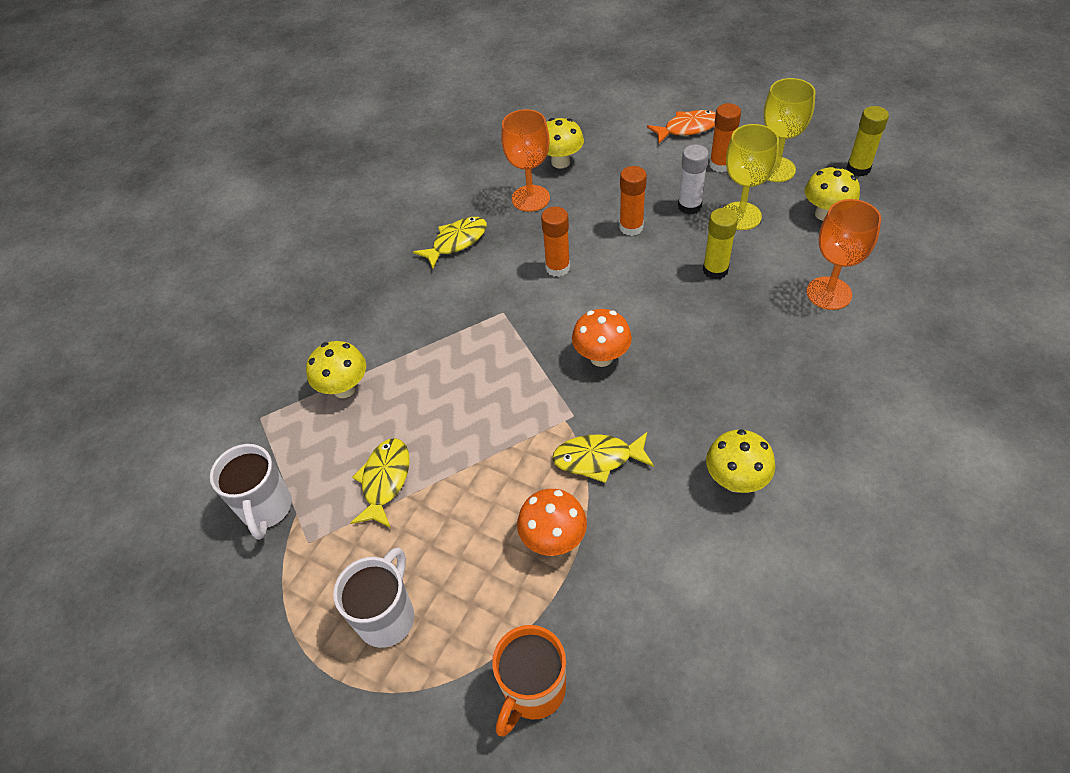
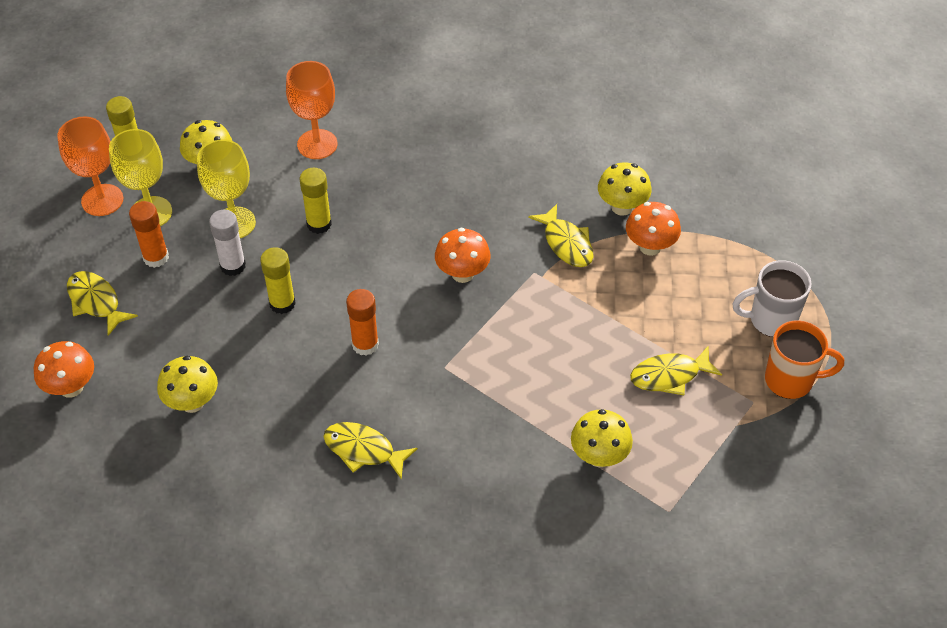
camera: 120 degrees left, 0 degrees up
(266, 509) = (747, 449): white mug -> none
(530, 198) = (267, 408): orange goblet -> orange goblet (102, 200)
(533, 691) = (759, 220): orange mug -> orange mug (790, 380)
(611, 108) = (71, 387): none -> orange mushroom
(631, 227) = (282, 303): orange glue stick -> yellow glue stick
(687, 128) = (96, 302): orange fish -> yellow fish
(735, 480) = (539, 160): yellow mushroom -> yellow mushroom (622, 207)

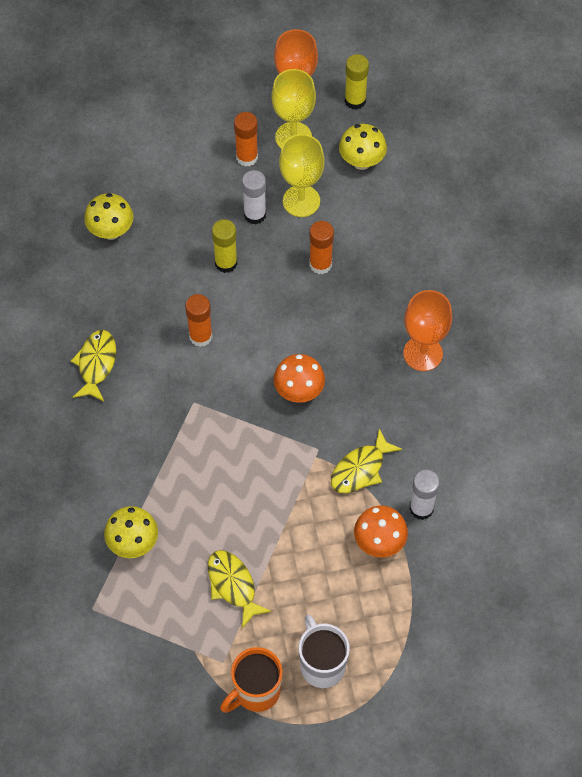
camera: 75 degrees right, 10 degrees up
(71, 387) = (104, 146): orange mushroom -> none
(96, 302) = (189, 132): yellow fish -> none
(317, 144) = (413, 235): orange goblet -> orange goblet (423, 353)
(319, 224) = (320, 264): yellow glue stick -> orange glue stick
(622, 207) = (421, 508): yellow mushroom -> white glue stick
(790, 380) = (255, 692): orange mug -> orange mug turned 60 degrees clockwise

